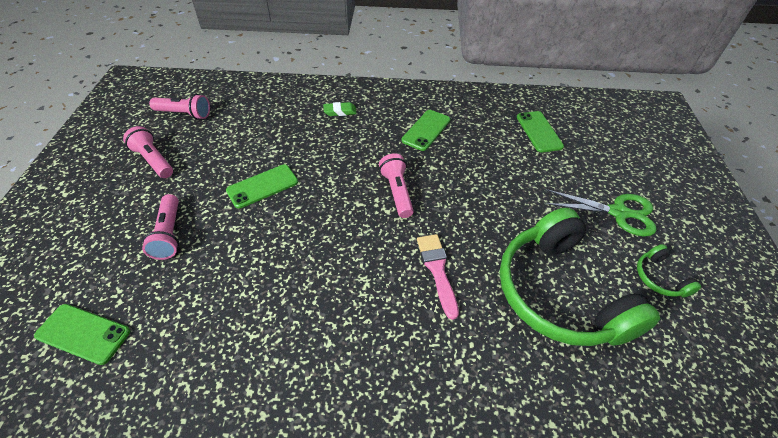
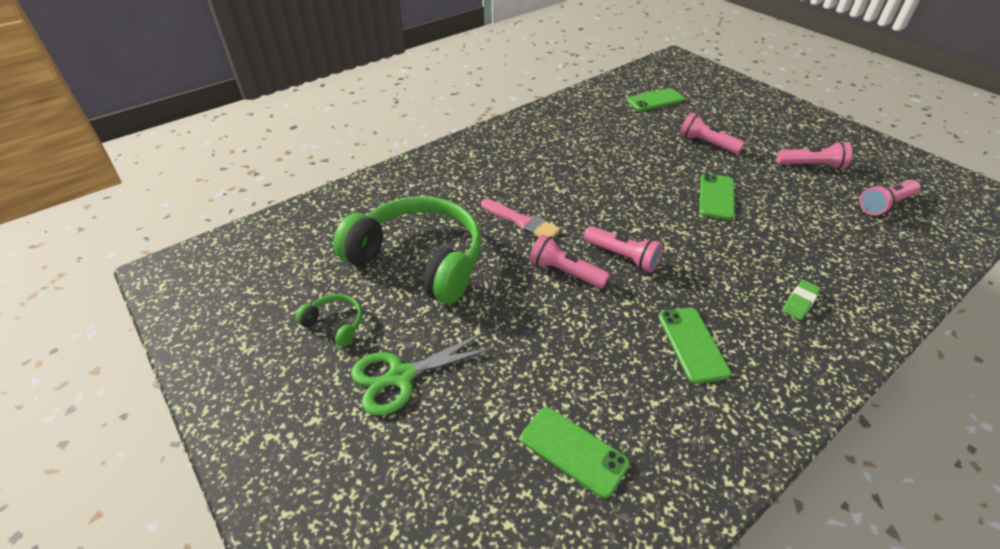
camera: 140 degrees right, 5 degrees down
(450, 207) = (564, 272): none -> pink flashlight

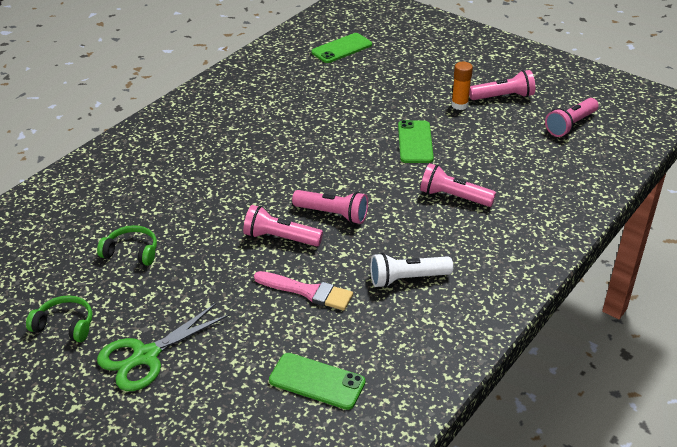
camera: 15 degrees left, 5 degrees down
(419, 260) = (131, 252): green headphones -> green headphones, size x0.41
(522, 222) = (227, 198): pink brush -> pink brush (307, 291)
(692, 344) = (407, 279): green phone -> white flashlight
(706, 143) = (400, 89): pink flashlight -> pink flashlight (453, 197)
(765, 167) = (459, 105): none -> orange glue stick
(799, 302) = (497, 226): green eraser -> none

